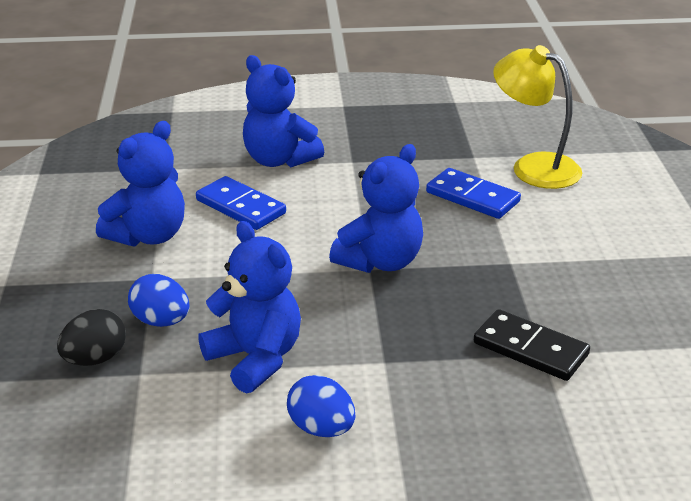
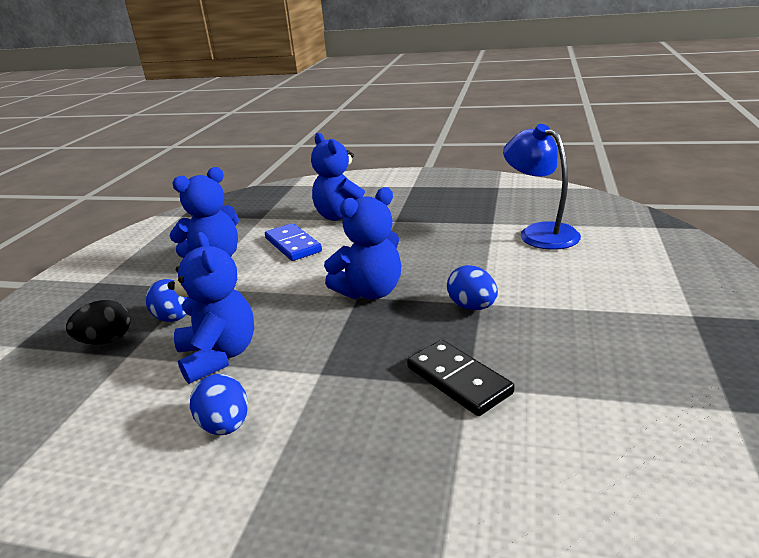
camera: 20 degrees right, 5 degrees down
(472, 197) = (475, 251): blue domino -> none
(504, 268) = (472, 307): none -> blue egg
(533, 166) = (540, 232): yellow lamp -> blue lamp

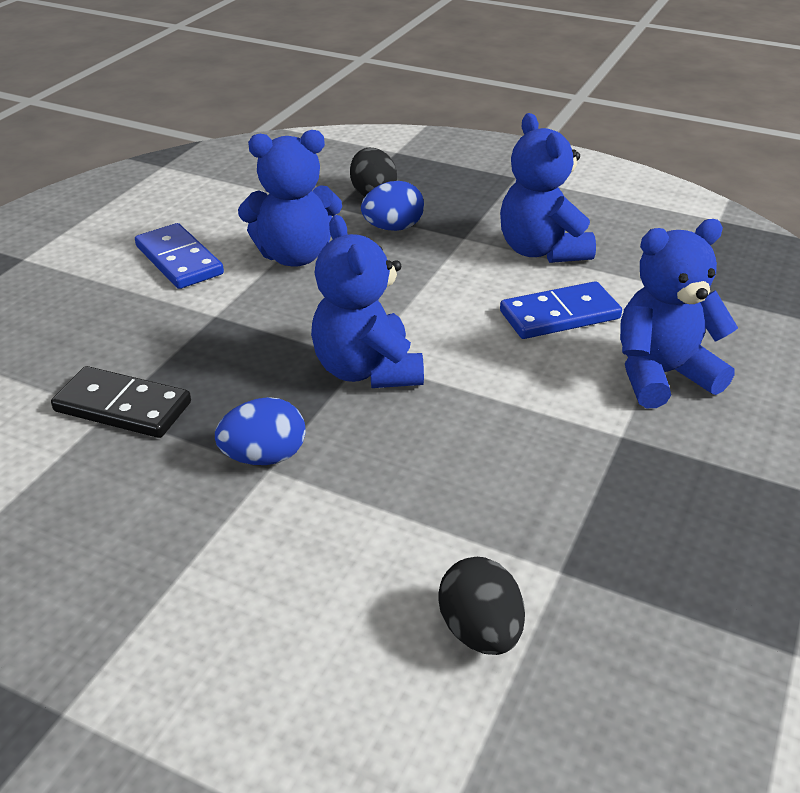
camera: 100 degrees right, 10 degrees up
(225, 425) = (179, 260): blue egg -> blue domino
(458, 380) = (123, 407): black domino -> black domino turned 45 degrees clockwise
(540, 232) = (480, 631): blue lamp -> black egg

